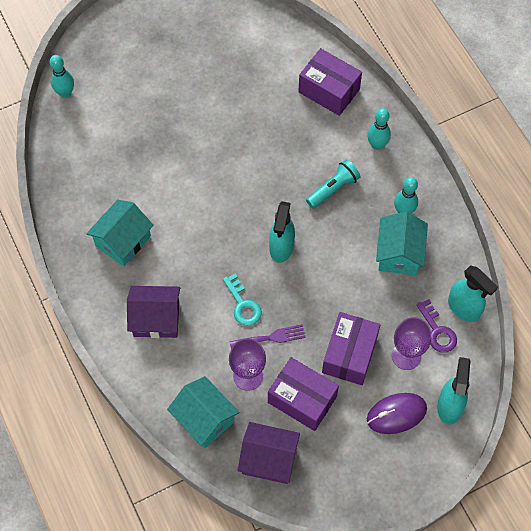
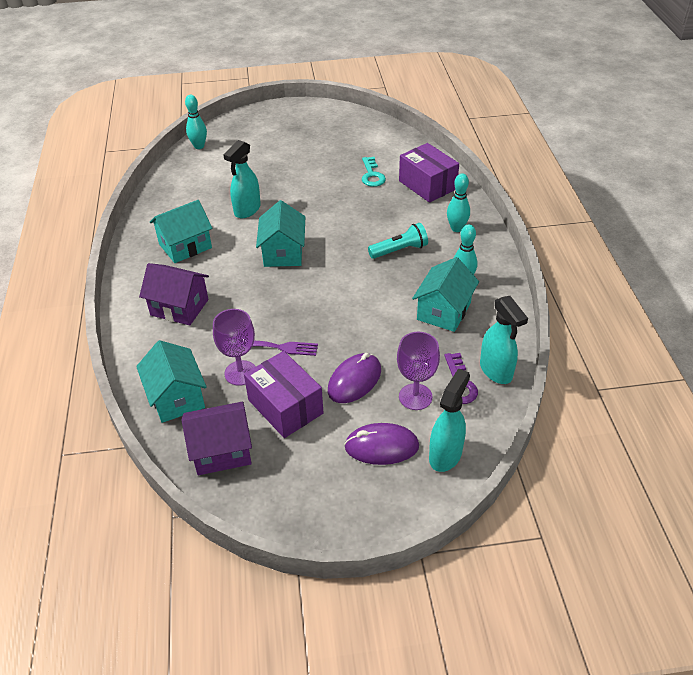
camera: 20 degrees right, 20 degrees down
(223, 223) = (283, 252): none -> turquoise house
(243, 305) = (267, 315): turquoise key -> turquoise key (372, 175)
(268, 459) = (221, 451): purple house -> purple house turned 45 degrees counterclockwise
(281, 247) = (328, 281): turquoise spray bottle -> turquoise spray bottle (247, 210)
(349, 354) = (354, 380): purple box -> purple mouse

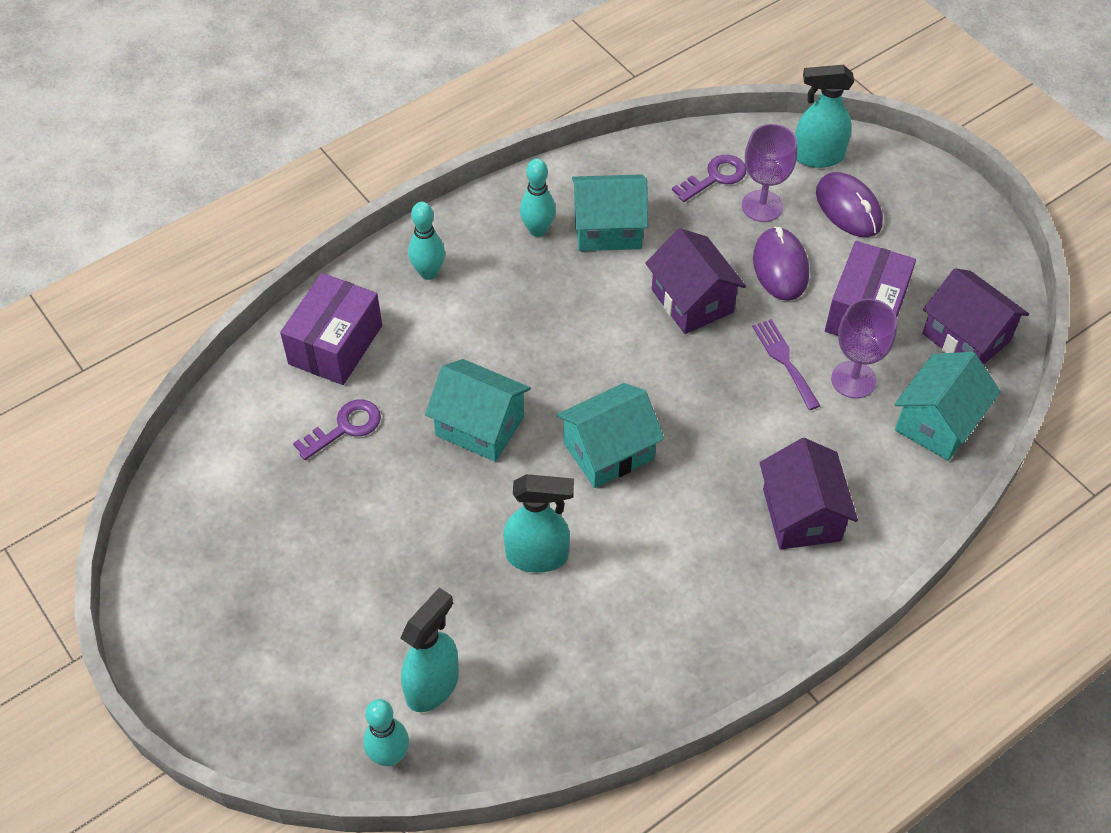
camera: 120 degrees left, 10 degrees up
(185, 246) = (677, 591): turquoise house -> turquoise house (480, 426)
(354, 380) = (780, 267): purple mouse -> purple mouse turned 75 degrees clockwise
(358, 325) = (692, 301): none -> purple house
(372, 175) = (345, 427): turquoise key -> purple key
(399, 250) = (517, 317): turquoise flashlight -> none
(496, 371) = (673, 153): turquoise spray bottle -> turquoise spray bottle (433, 685)

